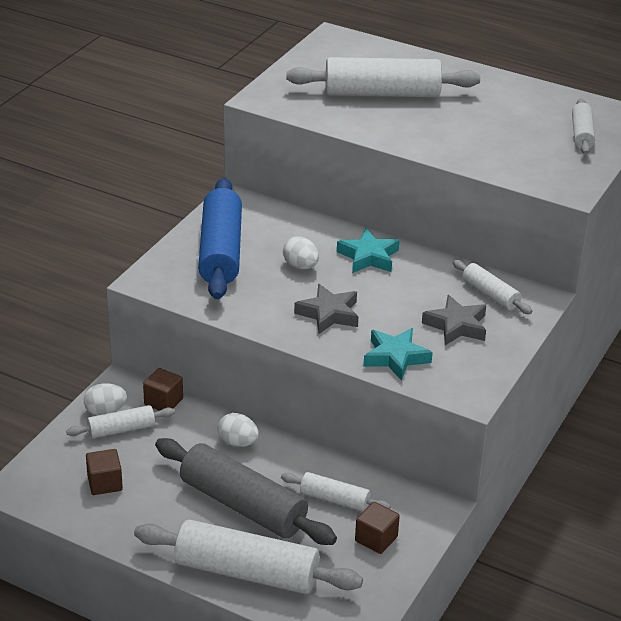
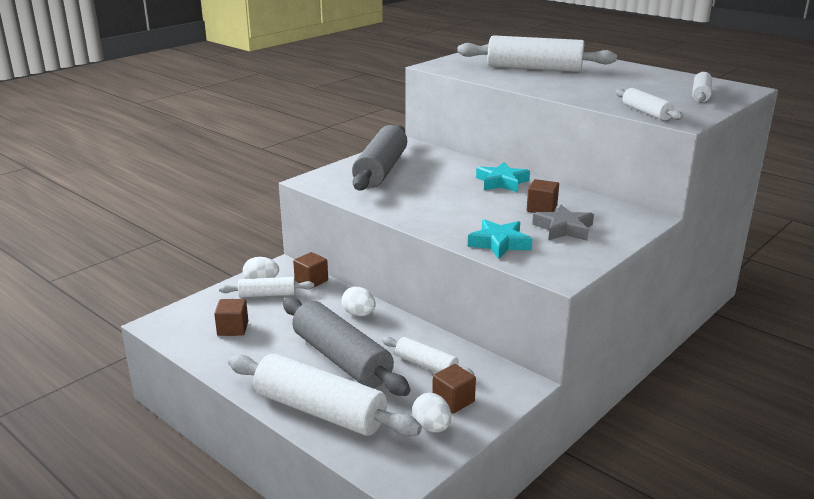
camera: 15 degrees right, 10 degrees down
(221, 251) = (381, 170): blue rolling pin -> grey rolling pin
(300, 266) = (441, 183): white egg -> white egg (432, 427)
(329, 314) = (452, 212): grey star -> none
(425, 296) = (541, 209): none -> brown cube
(490, 294) = (602, 212): white rolling pin -> white rolling pin (646, 112)

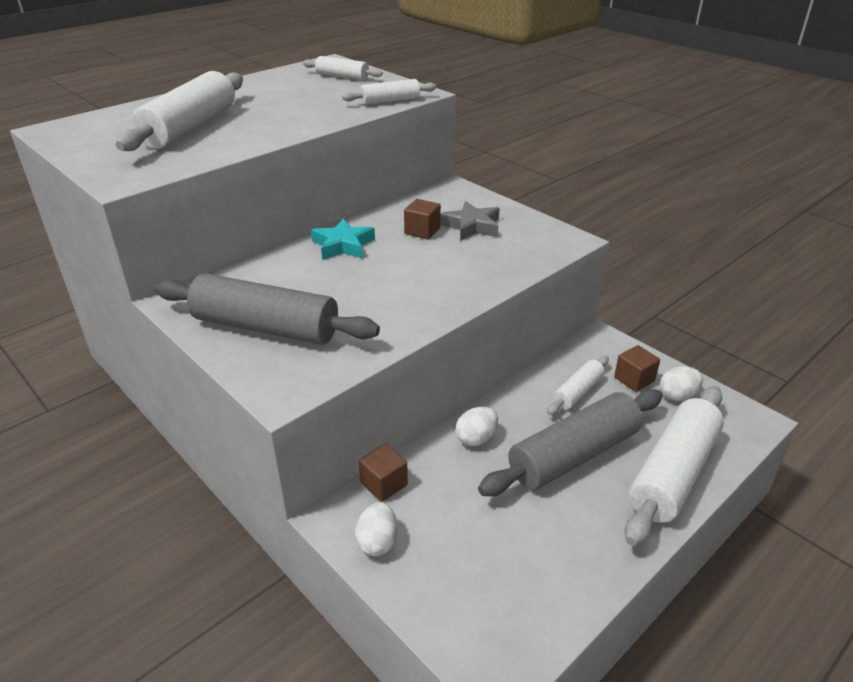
camera: 85 degrees left, 10 degrees up
(233, 328) = (509, 568): brown cube -> none
(267, 295) = (417, 532): white rolling pin -> none
(499, 243) = (505, 262): turquoise star -> none

